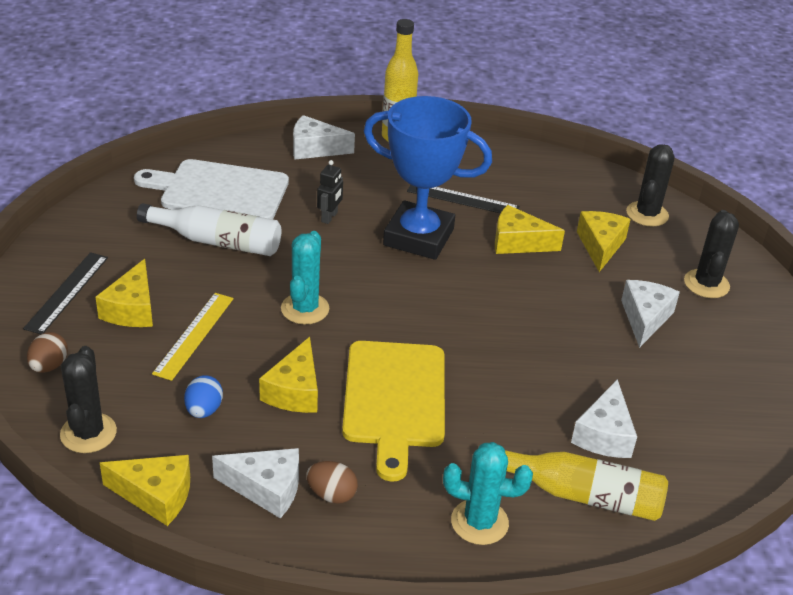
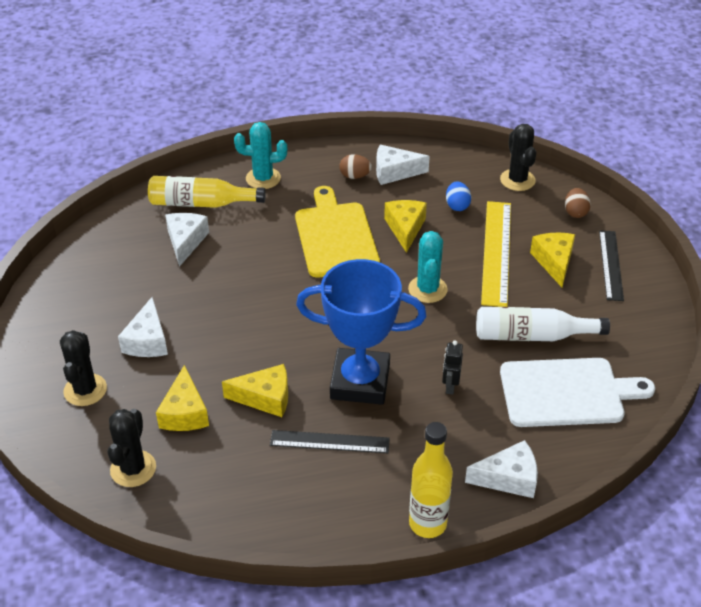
camera: 170 degrees right, 5 degrees up
(156, 496) = (455, 158): yellow cheese -> none
(194, 335) = (496, 252): yellow ruler -> yellow ruler, size x1.53

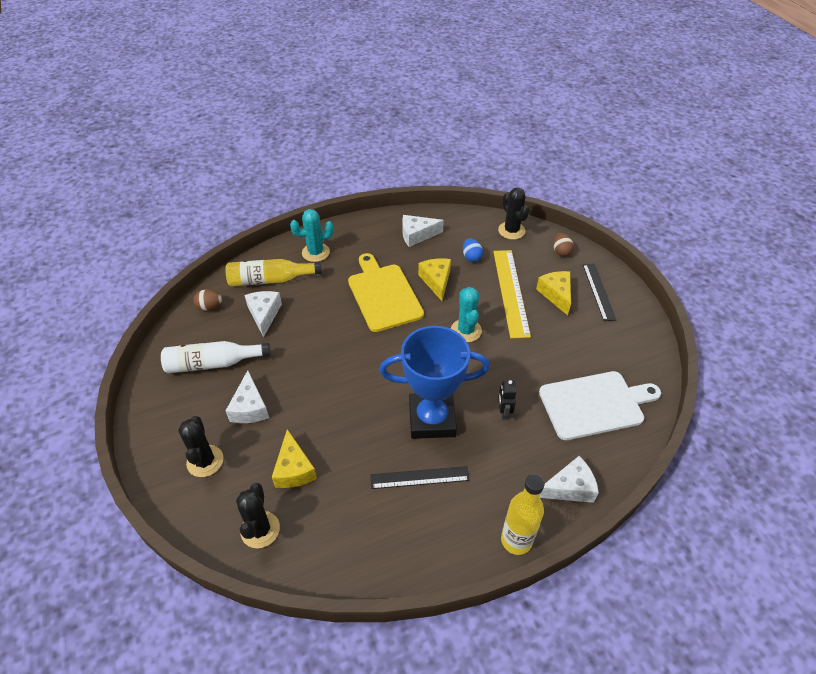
camera: 10 degrees left, 5 degrees up
(265, 398) = (358, 445): yellow cheese -> none
(355, 176) = (387, 242): brown egg -> brown egg (210, 307)
(532, 335) = (556, 359): white bottle -> white bottle (213, 363)

